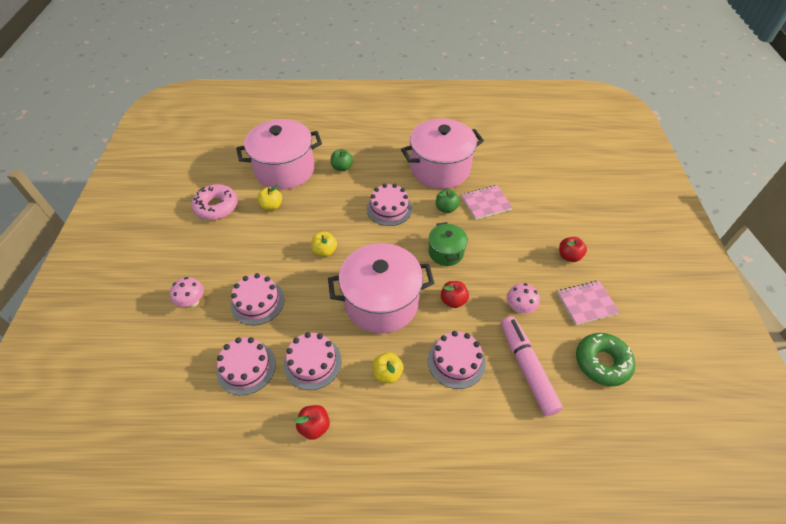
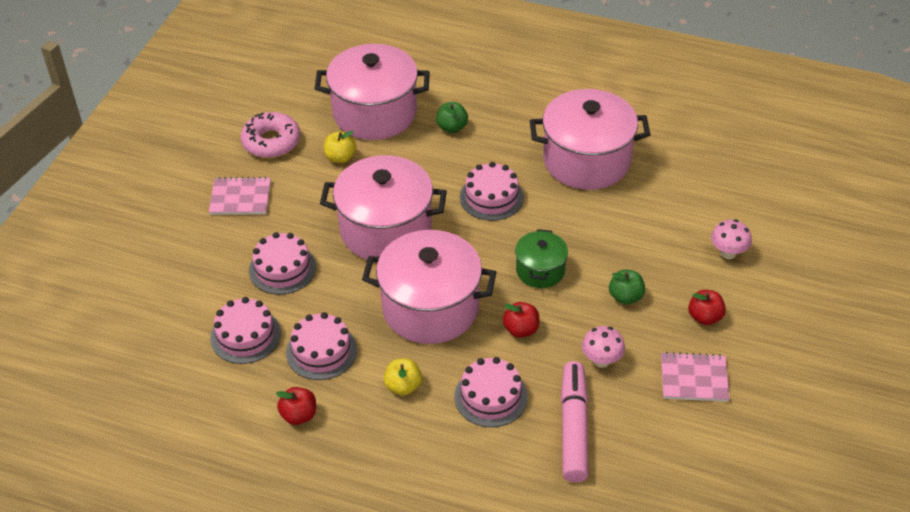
camera: 20 degrees right, 5 degrees down
(192, 302) = (208, 249): pink mushroom -> pink mushroom (728, 253)
(325, 251) = (385, 230): yellow apple -> pink pot
(446, 208) = (568, 215): green apple -> green apple (625, 297)
(486, 203) = (627, 221): pink notebook -> pink notebook (240, 198)
(602, 362) = (672, 448): green donut -> none

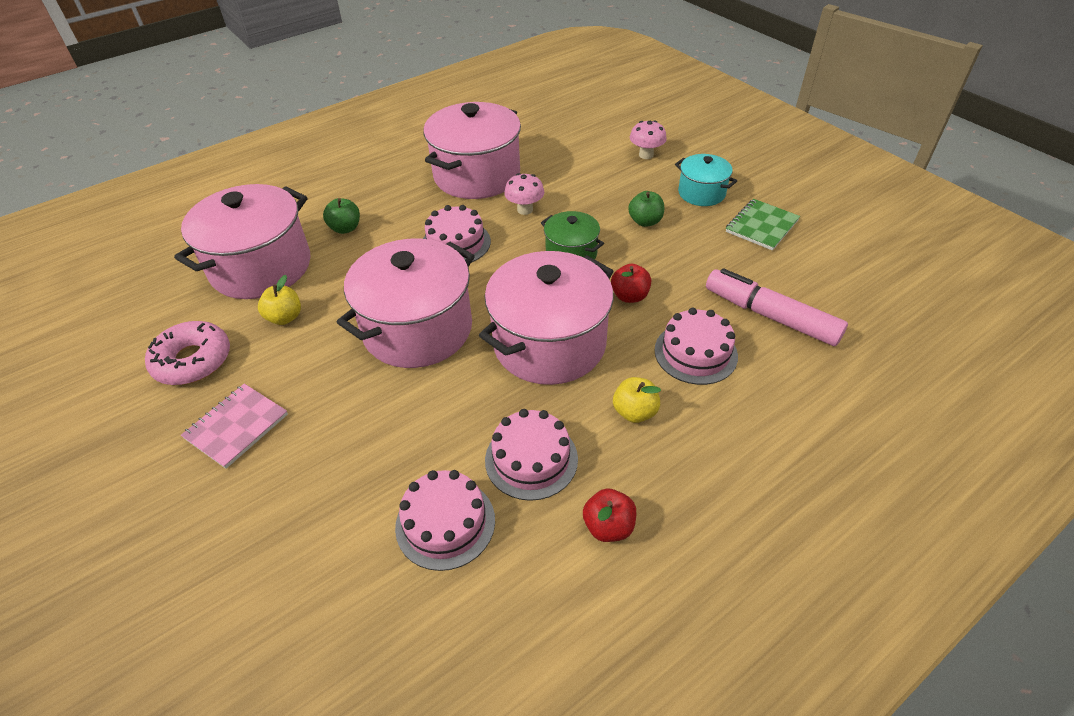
camera: 55 degrees left, 0 degrees up
(282, 269) = (381, 438): pink cake -> none
(601, 360) = (704, 265): pink mushroom -> pink mushroom (525, 209)
(694, 378) = (761, 226): pink notebook -> green notebook
(704, 317) = (701, 193): red apple -> turquoise pot

